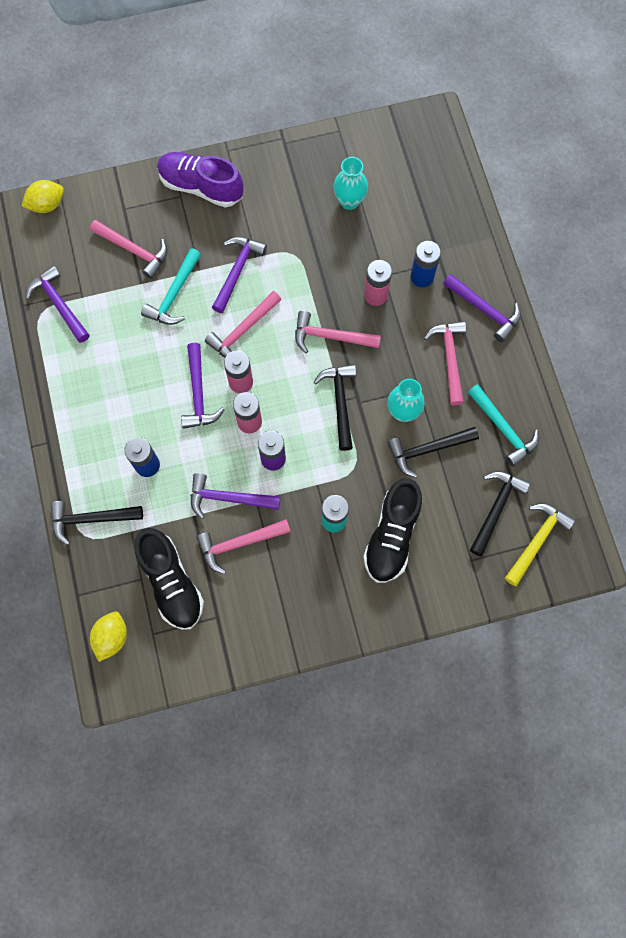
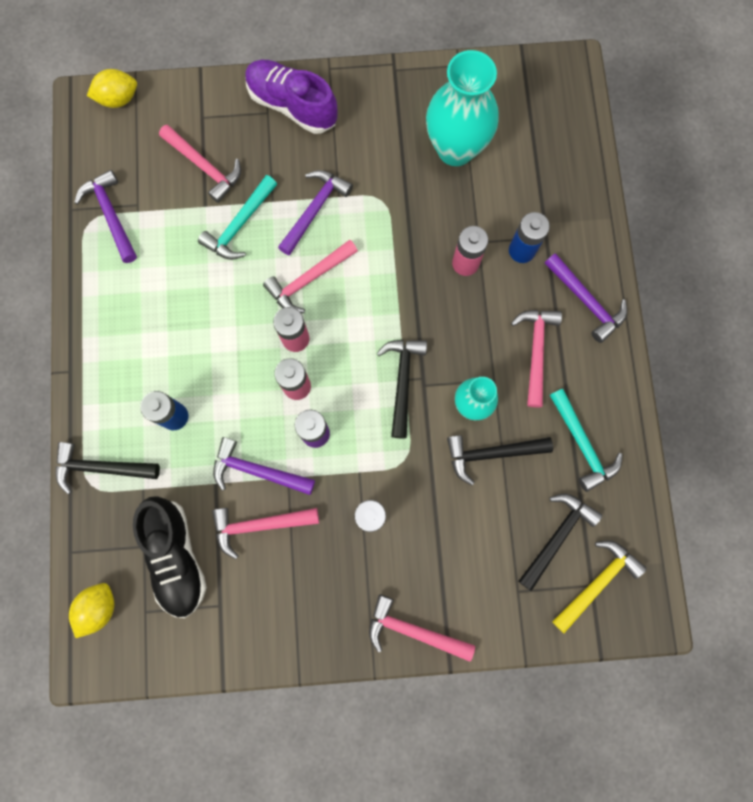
camera: 10 degrees right, 5 degrees up
(198, 393) = (246, 344): purple hammer -> none
(330, 336) = (406, 303): pink hammer -> pink hammer (413, 630)
(349, 201) = (455, 149): turquoise vase -> turquoise vase, size x1.74
(392, 536) = (432, 547): black shoe -> none

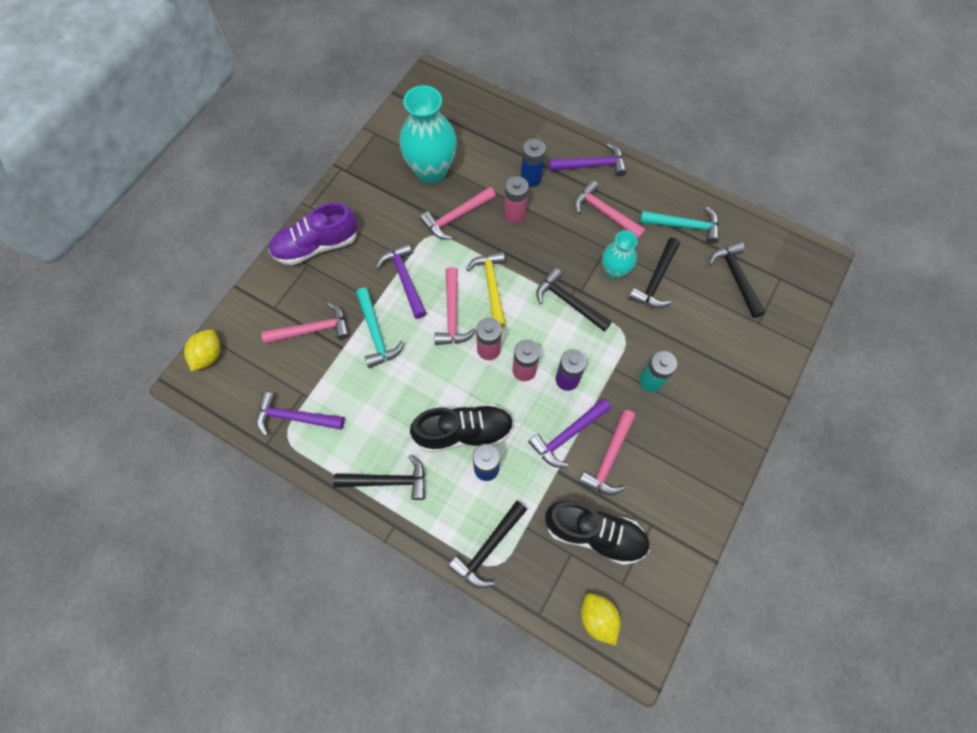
camera: 55 degrees left, 10 degrees down
(105, 337) = (388, 481): none -> black hammer
(196, 372) = (464, 432): none -> black shoe
(413, 630) = (747, 403): pink hammer -> pink hammer (456, 217)
(597, 582) = (780, 274): yellow hammer -> yellow hammer (491, 286)

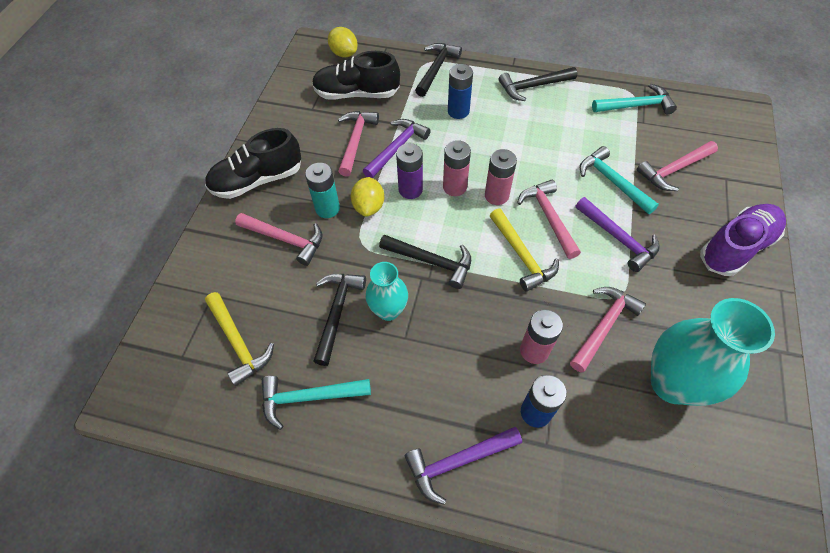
camera: 165 degrees right, 10 degrees down
(208, 355) = (747, 128): yellow lemon -> yellow lemon (369, 206)
(295, 417) = (636, 106): purple hammer -> turquoise hammer
(464, 432) = (488, 129): black shoe -> black shoe (258, 180)
(604, 212) = (419, 387): pink hammer -> pink hammer (285, 239)
(736, 277) = (238, 342): black hammer -> yellow hammer

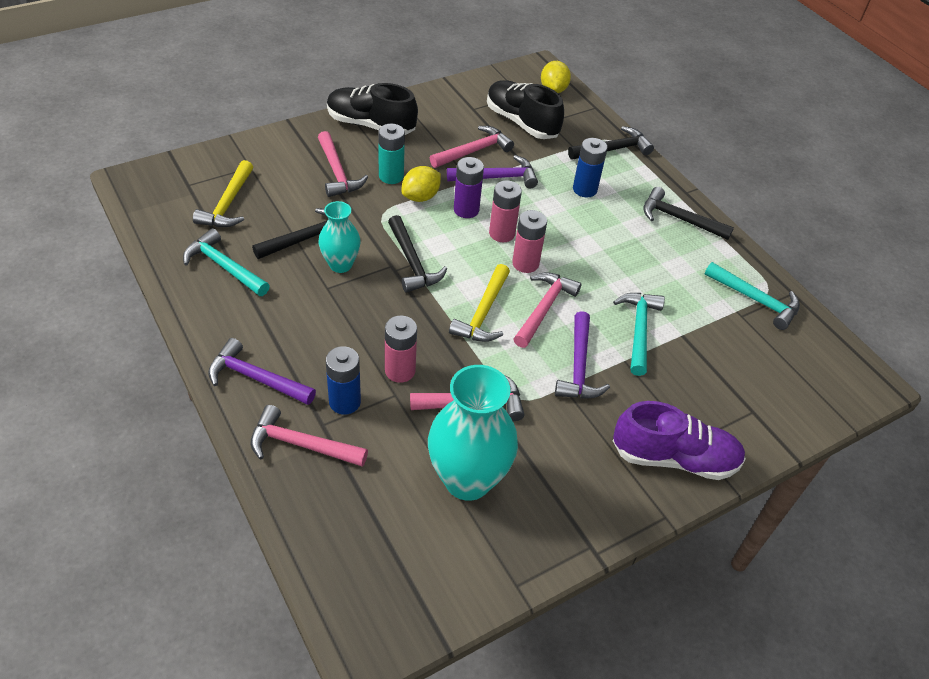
camera: 40 degrees right, 10 degrees down
(673, 170) = (711, 367): pink hammer -> pink hammer (301, 444)

